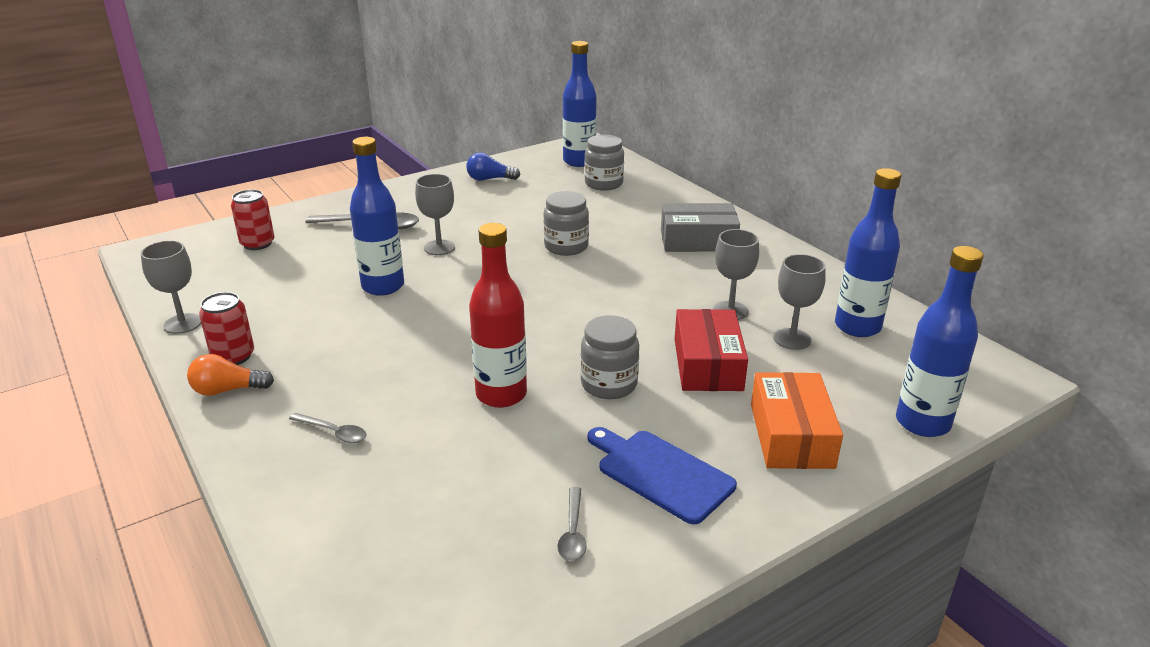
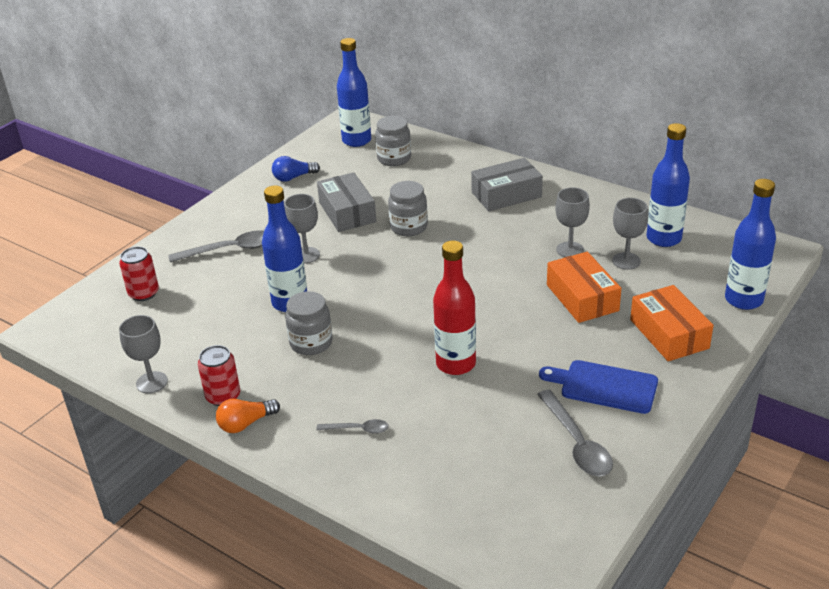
camera: 20 degrees left, 5 degrees up
(515, 219) = (347, 212): none -> grey box
(573, 532) = (577, 443): grey spoon -> grey spoon, size x1.80
(609, 384) = (525, 333): grey jar -> grey jar (311, 343)
(707, 364) = (582, 298): red box -> orange box

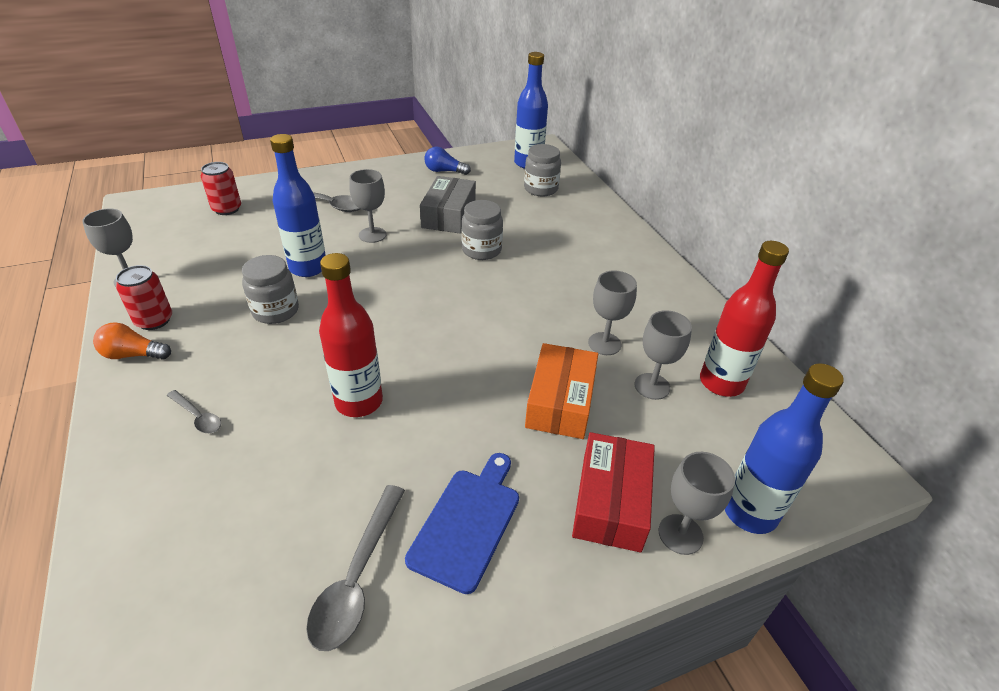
camera: 30 degrees right, 5 degrees up
(506, 194) = (602, 261): grey box -> none
(604, 386) = (467, 523): blue cutting board -> blue cutting board turned 60 degrees clockwise
(663, 238) = (721, 383): blue bottle -> red bottle
(669, 334) = (611, 501): orange box -> red box
(720, 329) = (680, 534): none -> grey goblet

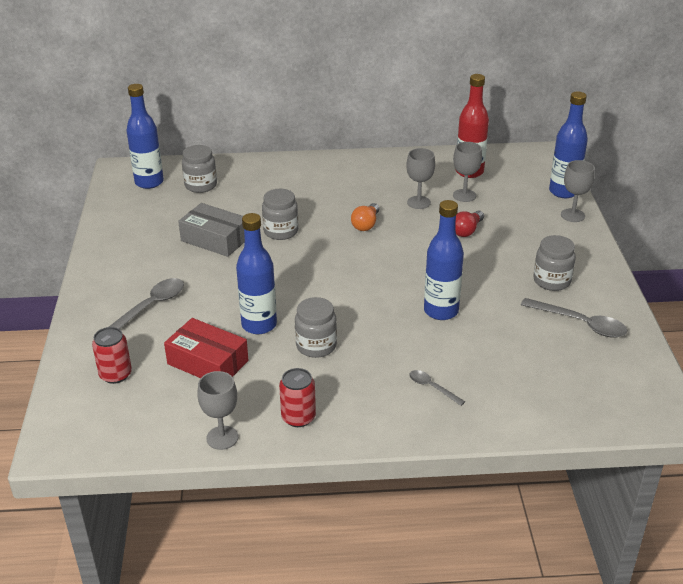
camera: 70 degrees left, 5 degrees down
(133, 355) = (344, 427): orange light bulb -> orange light bulb (366, 224)
(197, 417) = (432, 387): grey spoon -> grey spoon turned 105 degrees counterclockwise
(359, 402) = (441, 311): red bottle -> blue bottle
(372, 235) = (224, 284): grey goblet -> none
(444, 171) = (130, 230): blue light bulb -> none
(467, 523) = (552, 281): blue cutting board -> grey jar
(560, 401) = (467, 231): orange box -> red light bulb
(611, 501) = (548, 231): red box -> red box (208, 362)

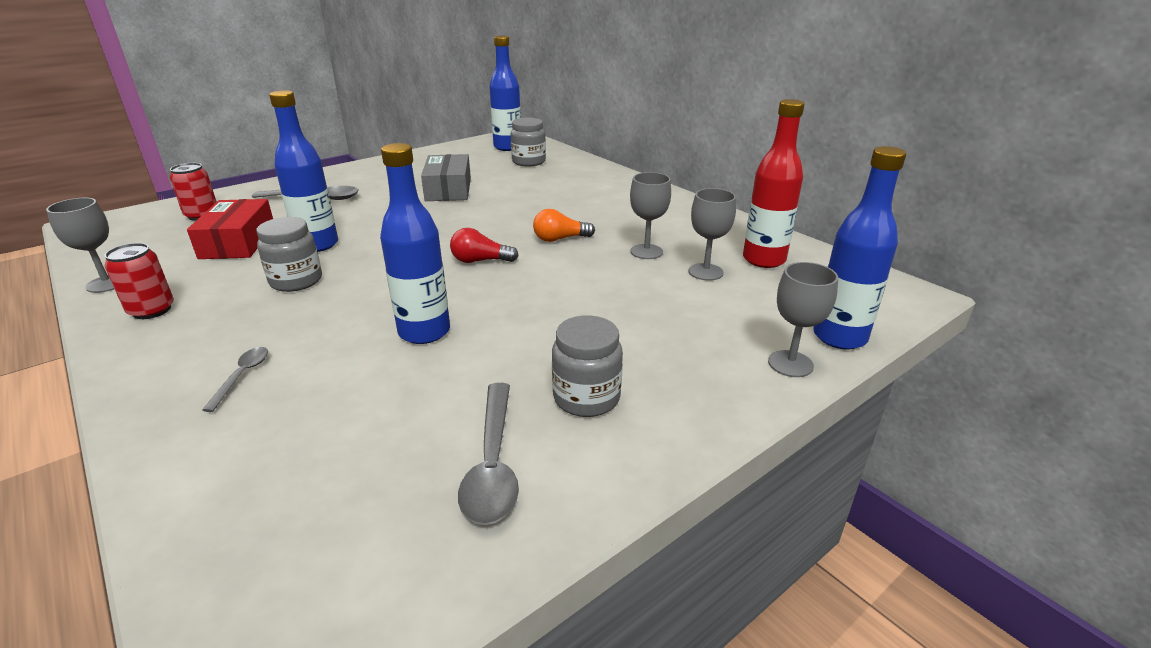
camera: 55 degrees right, 5 degrees down
(281, 231) = (494, 208): grey jar -> none
(467, 231) = (628, 296): red light bulb -> red light bulb (480, 261)

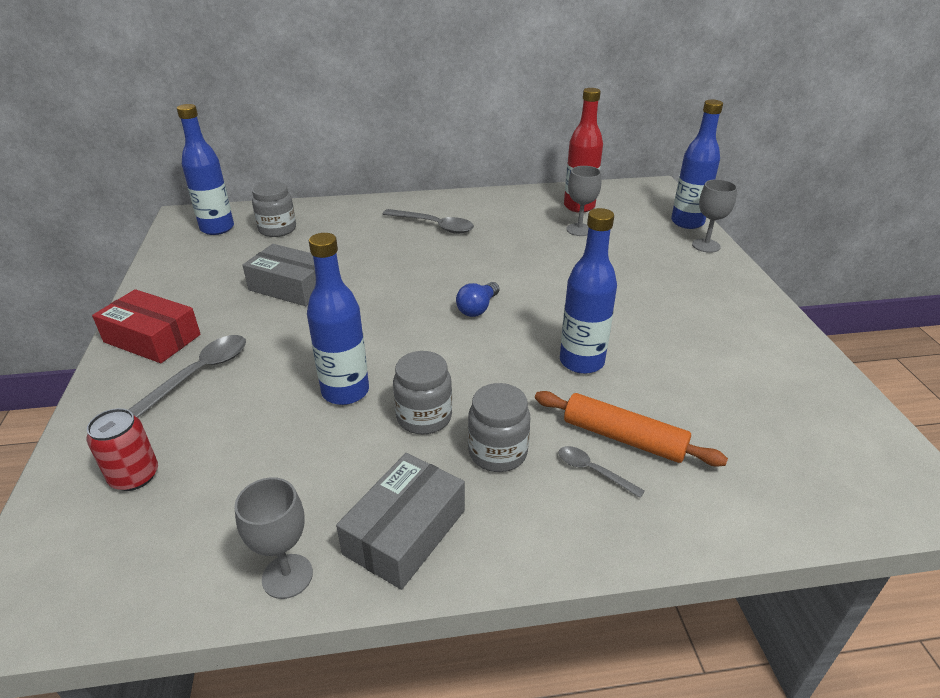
camera: 60 degrees left, 5 degrees up
(152, 310) = (405, 532): red can -> grey box
(238, 242) = (272, 449): red box -> red box (152, 338)
(300, 383) = (623, 438): none -> orange rolling pin
(480, 261) = (477, 308): red light bulb -> blue light bulb
(493, 464) = (761, 370): grey spoon -> grey spoon (434, 226)
(560, 239) = (472, 264): orange light bulb -> none
(586, 398) = (707, 318): grey jar -> grey jar (497, 452)
(646, 252) = (529, 238): grey goblet -> none

